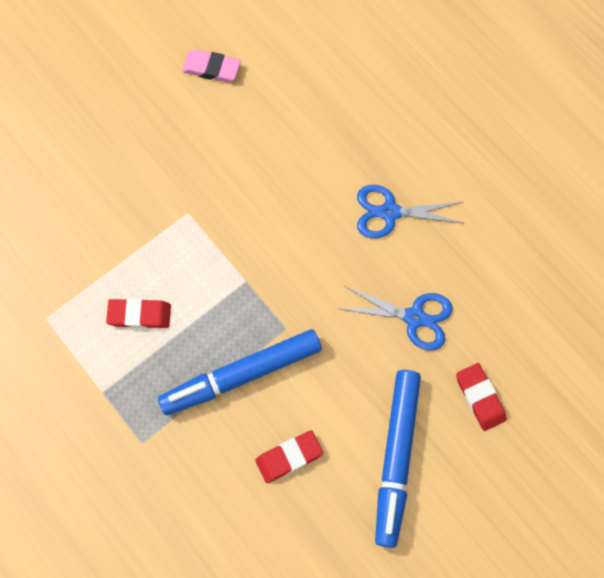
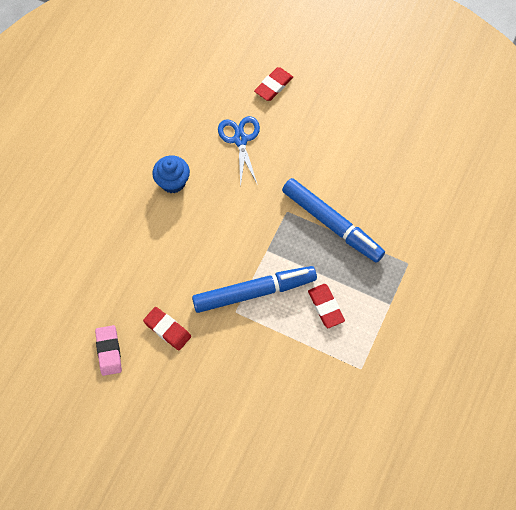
camera: 115 degrees left, 5 degrees down
(289, 457) = (368, 174): red eraser -> red eraser (167, 329)
(389, 212) = (172, 182): blue scissors -> blue cupcake
(396, 458) = (335, 116): blue marker -> blue marker (254, 292)

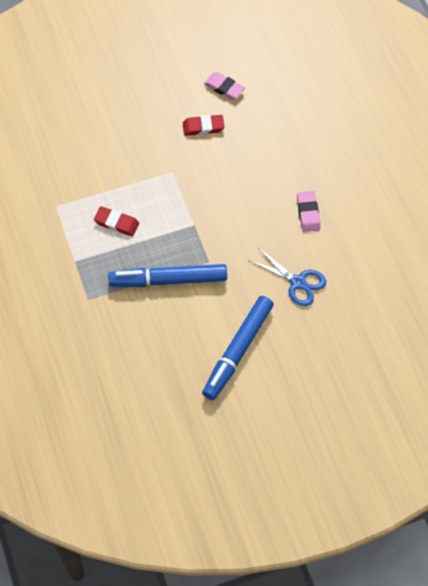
camera: 135 degrees right, 5 degrees down
(172, 182) = (308, 213): blue cupcake -> pink eraser
(254, 292) = (173, 193): blue marker -> blue marker (238, 351)
(273, 86) = (321, 345): red eraser -> none

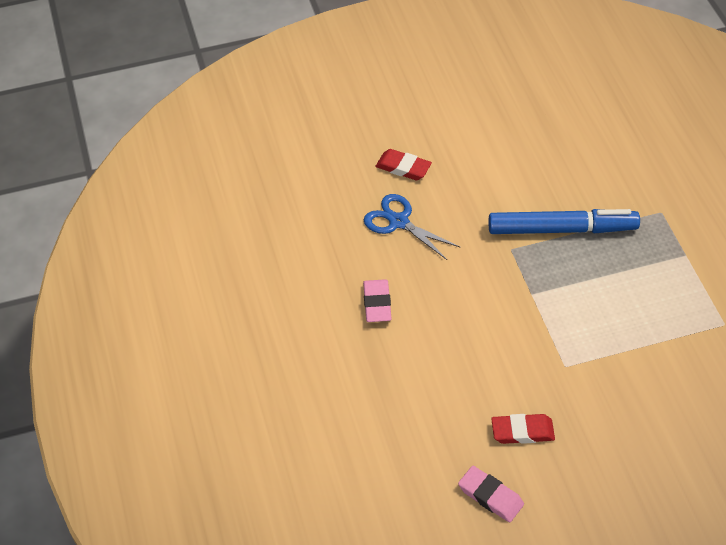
camera: 175 degrees left, 10 degrees down
(116, 223) = (637, 299): red eraser -> red eraser (403, 167)
(238, 351) = (475, 154): blue marker -> none

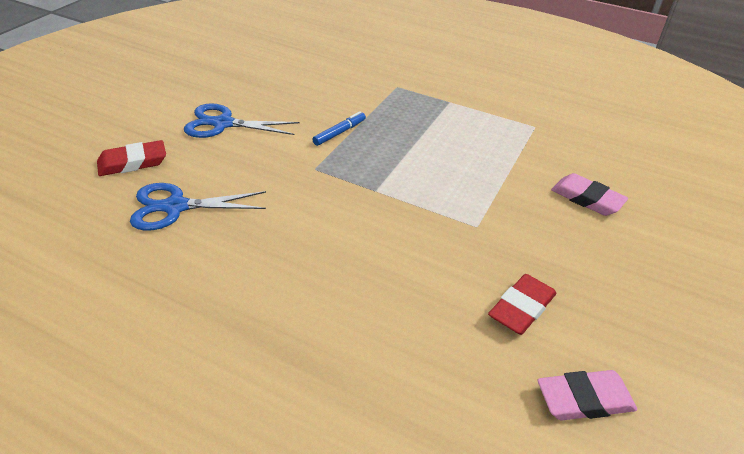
camera: 50 degrees left, 10 degrees down
(377, 303) = (231, 294): pink eraser -> pink eraser (587, 198)
(489, 168) = (223, 124): none -> blue scissors
(562, 229) = (339, 132): blue marker -> blue marker, size x0.41

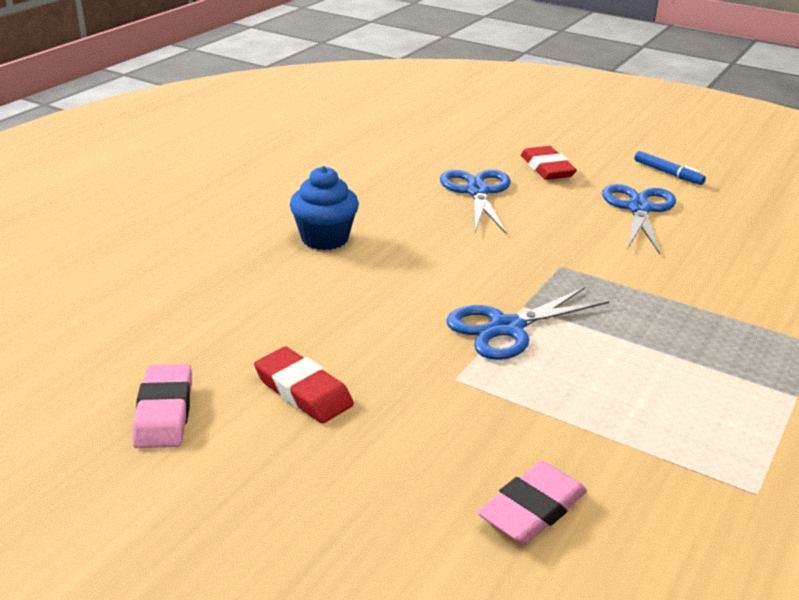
camera: 95 degrees right, 10 degrees down
(268, 315) = (325, 238): none -> blue cupcake
(339, 132) = (650, 285): blue marker -> blue marker (668, 173)
(408, 199) = (506, 328): none -> blue scissors

